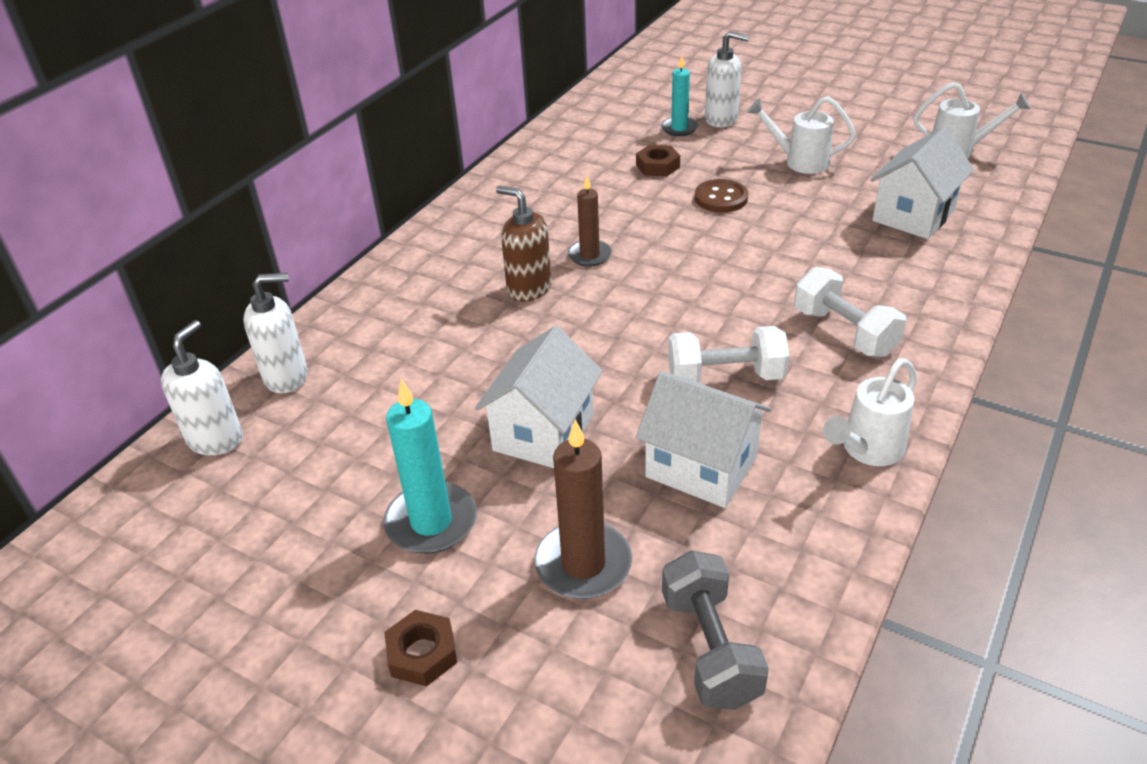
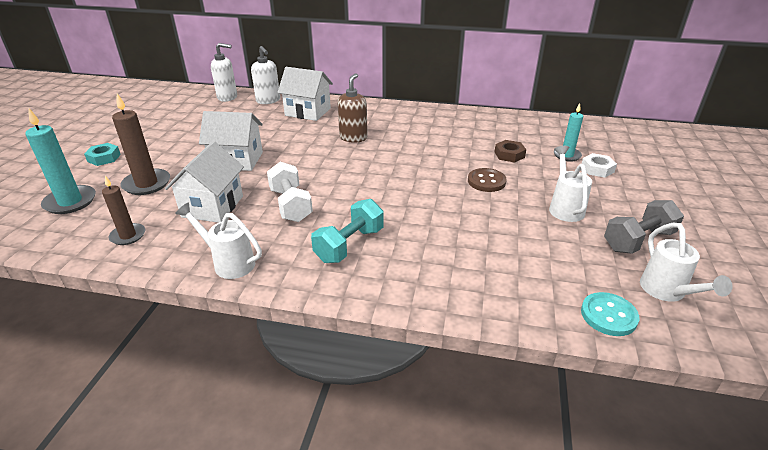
camera: 70 degrees right, 5 degrees down
(422, 653) = (104, 158): brown nut -> turquoise nut
(431, 522) = (177, 146): turquoise candle -> turquoise candle (70, 202)
(589, 255) = (393, 148): brown candle -> brown candle (128, 236)
(710, 648) = (86, 224): grey dumbbell -> grey dumbbell (638, 240)
(721, 119) = (597, 169): white soap dispenser -> white nut
(844, 332) = (349, 245): white dumbbell -> turquoise dumbbell
(913, 215) = (525, 269): white house -> white house (308, 112)
(991, 189) = (608, 315): none -> turquoise button

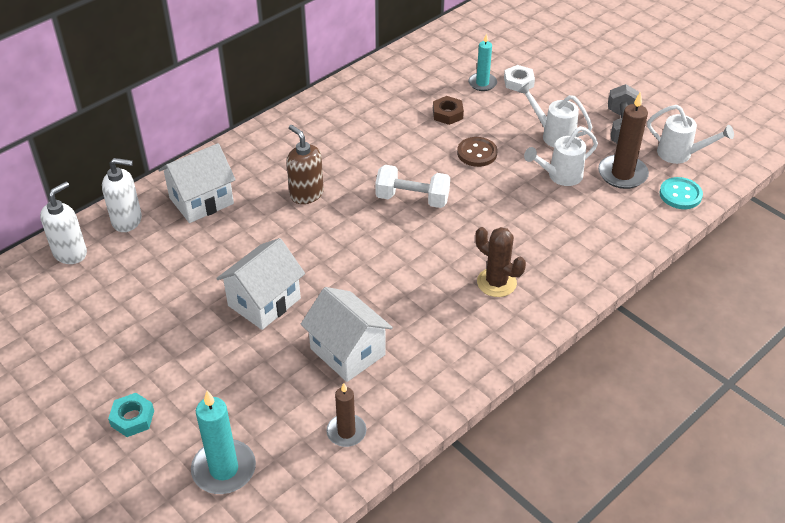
camera: 55 degrees left, 10 degrees up
(147, 184) = (245, 392): brown candle -> brown candle (622, 174)
(228, 262) = (457, 370): white watering can -> white watering can (559, 176)
(291, 205) = (398, 294): white dumbbell -> white dumbbell (412, 199)
(349, 245) = (496, 282): turquoise dumbbell -> brown cactus

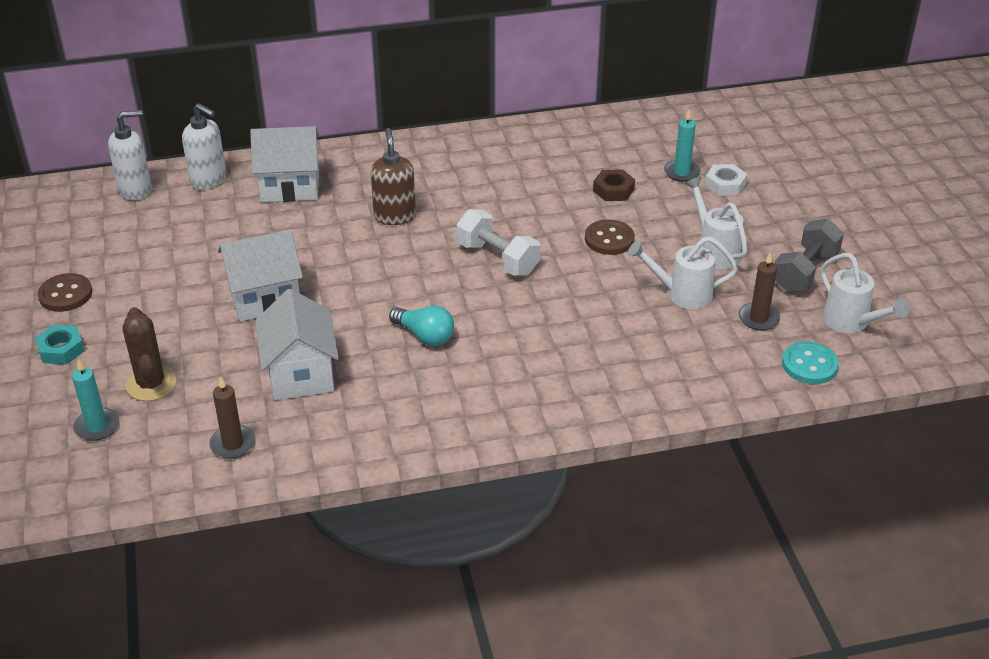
camera: 30 degrees right, 5 degrees down
(92, 369) = (65, 294): none -> brown button
(224, 469) = (97, 426): turquoise candle -> turquoise candle, size x0.64
(413, 281) = (424, 336): none -> turquoise light bulb
(496, 282) = (510, 371): brown cactus -> brown cactus (151, 384)
(622, 174) = (758, 318): brown candle -> brown candle, size x0.64

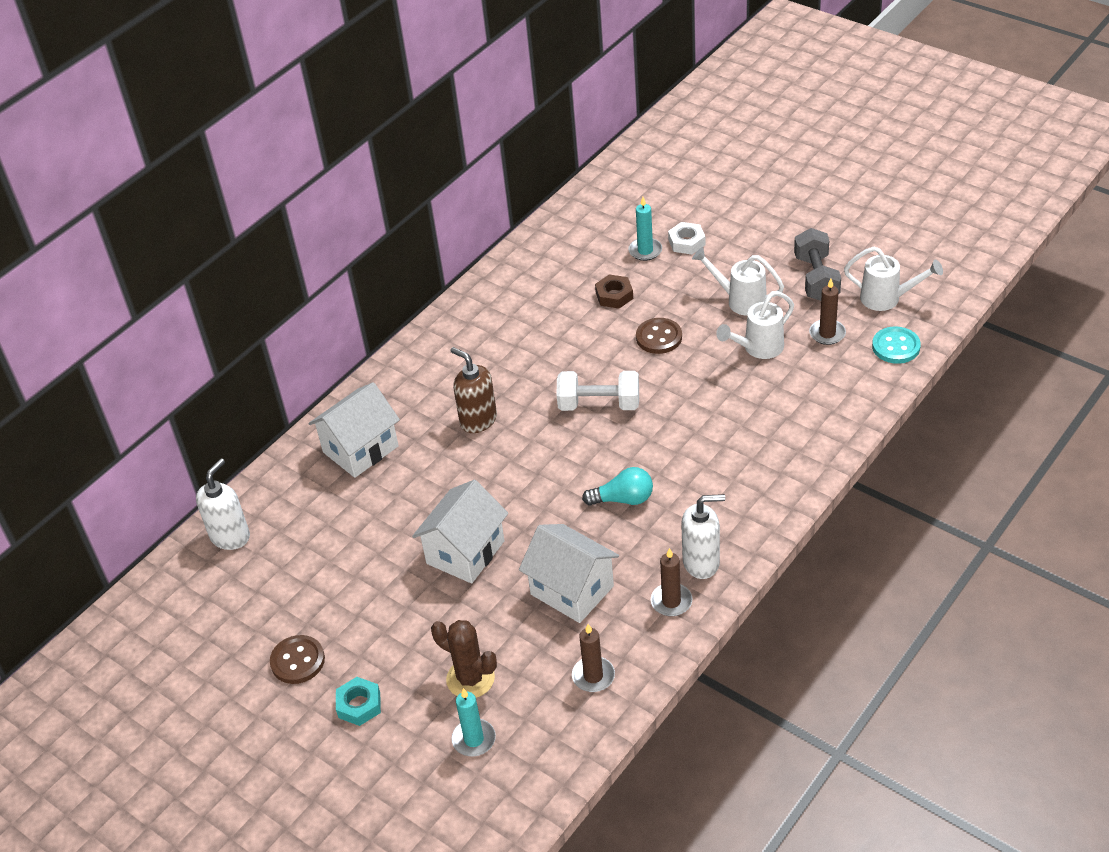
camera: 35 degrees left, 5 degrees up
(209, 180) = (283, 487): white soap dispenser -> white soap dispenser (701, 562)
(360, 432) = (671, 601): none -> brown candle

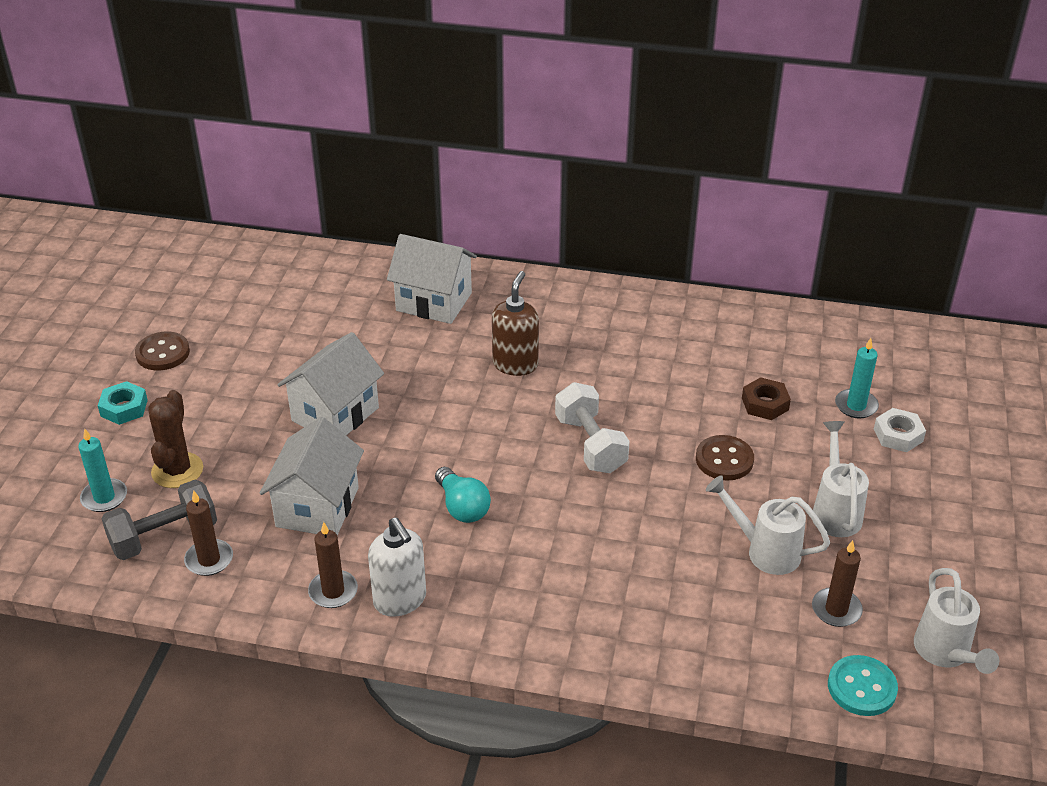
camera: 60 degrees right, 5 degrees down
(230, 536) = (290, 264): white soap dispenser -> none
(465, 552) = (335, 414): white house -> white house turned 60 degrees counterclockwise
(816, 278) = (928, 571): grey dumbbell -> grey dumbbell (164, 536)

